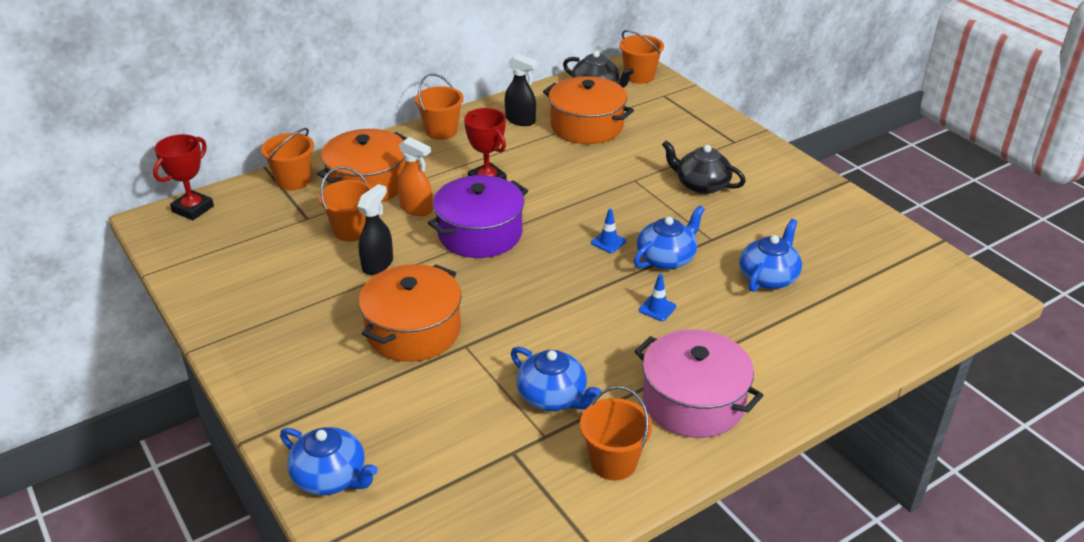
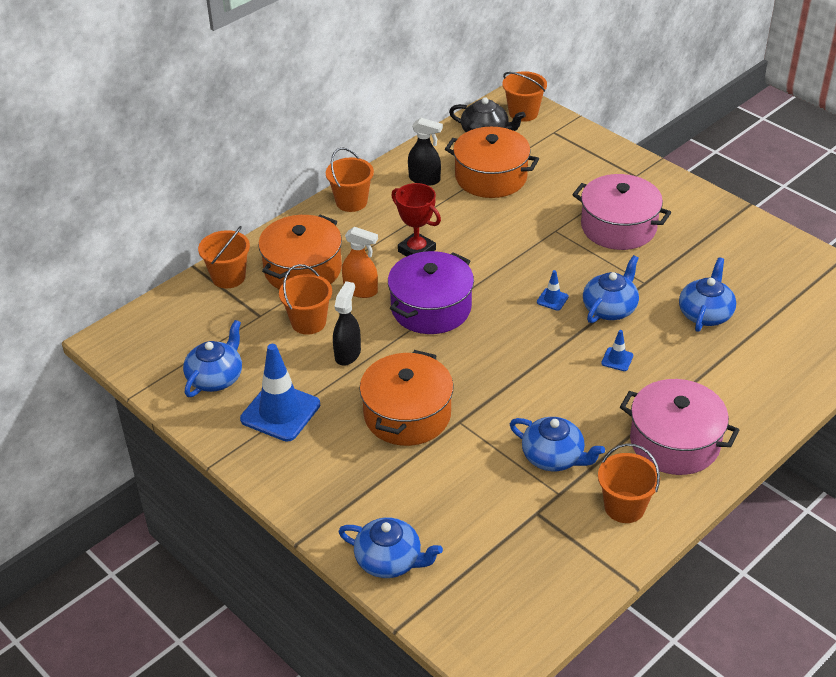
camera: 10 degrees left, 5 degrees up
(193, 209) = (143, 322): red trophy -> none
(237, 268) = (216, 377): none -> blue teapot
(285, 309) = (280, 412): none -> blue traffic cone
(701, 185) = (618, 227): black teapot -> pink pot

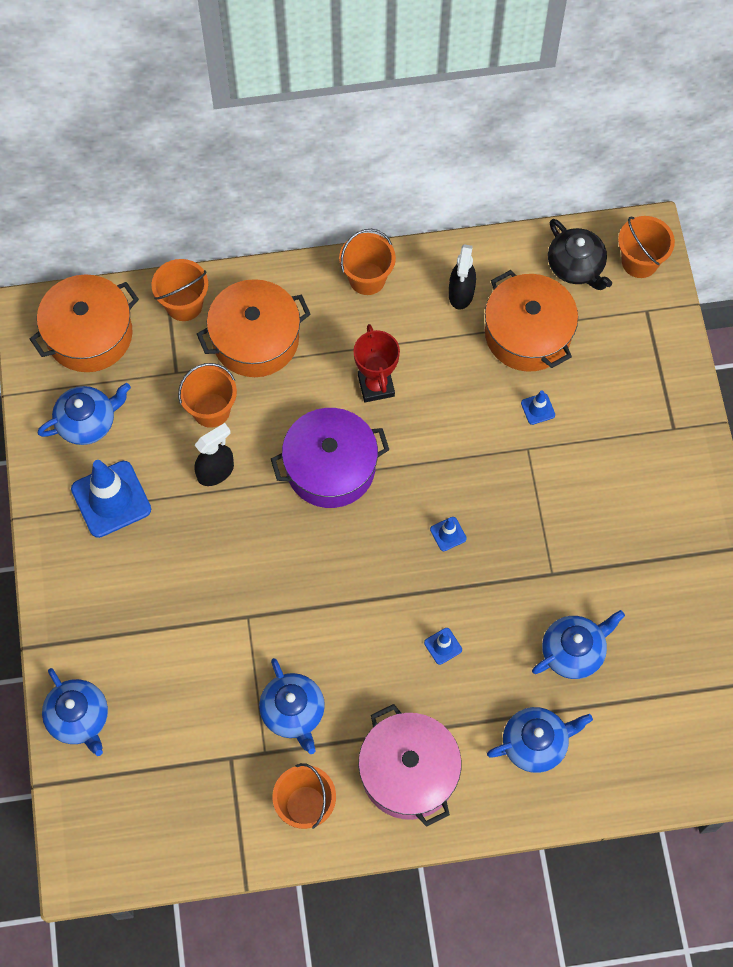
camera: 35 degrees right, 25 degrees up
(361, 290) = (286, 402): orange spray bottle -> none
(407, 414) = (211, 577): orange pot -> orange pot (89, 334)
(425, 179) = (461, 293): black spray bottle -> black spray bottle turned 45 degrees clockwise
(539, 208) = (538, 409): none -> blue traffic cone
(610, 308) = (491, 582): blue teapot -> blue teapot (536, 743)
(618, 227) = (592, 486): pink pot -> none

